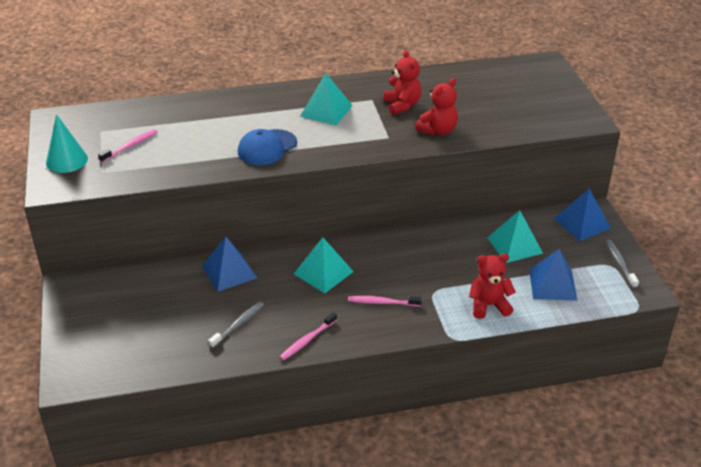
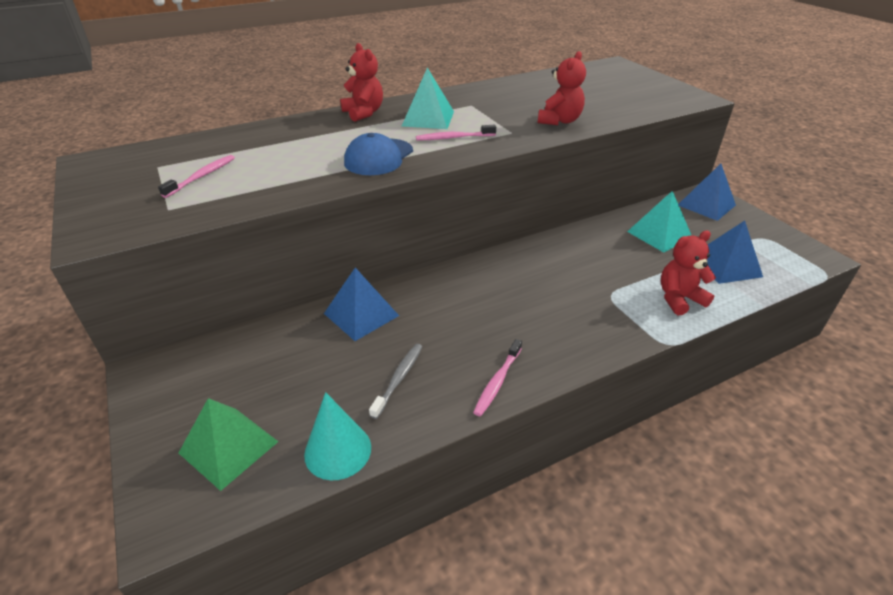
camera: 15 degrees left, 0 degrees up
(67, 160) = (113, 202): turquoise cone -> turquoise cone (338, 450)
(113, 346) = (228, 447): none -> green pyramid
(323, 272) = (475, 296): turquoise pyramid -> none
(382, 302) = (561, 317): pink toothbrush -> pink toothbrush (454, 138)
(402, 105) = (506, 106): red teddy bear -> red teddy bear (363, 113)
(620, 263) = (771, 234): grey toothbrush -> none

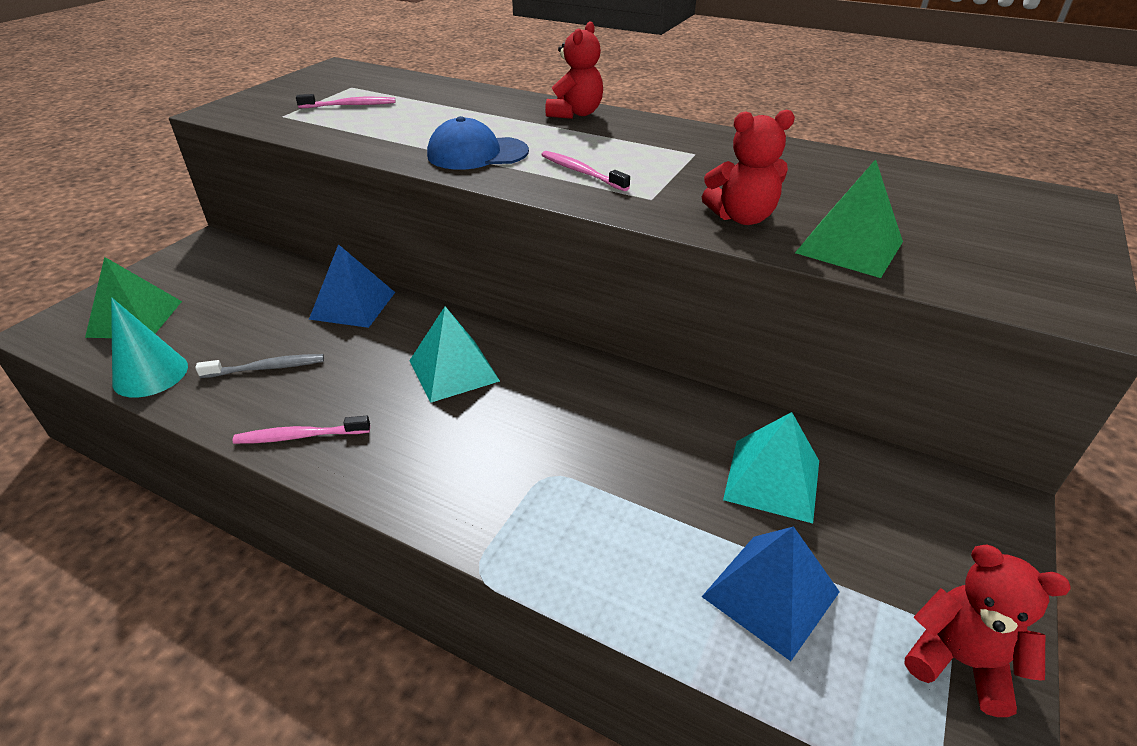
camera: 55 degrees right, 0 degrees up
(428, 118) = (613, 144): turquoise pyramid -> turquoise pyramid (454, 370)
(613, 112) = (849, 247): none -> green pyramid
(679, 299) = (607, 555): red teddy bear -> red teddy bear (959, 661)
(706, 205) = (952, 514): blue pyramid -> none

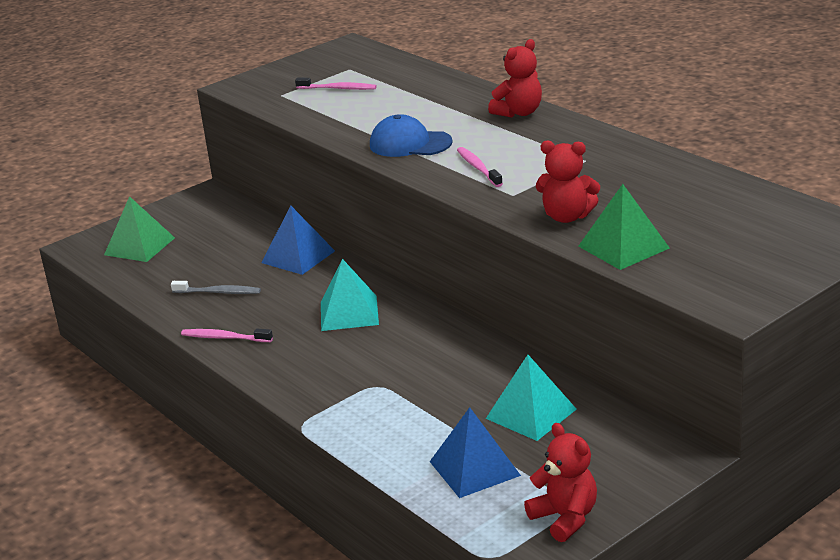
camera: 25 degrees right, 10 degrees down
(150, 374) = (141, 285): turquoise cone -> none

